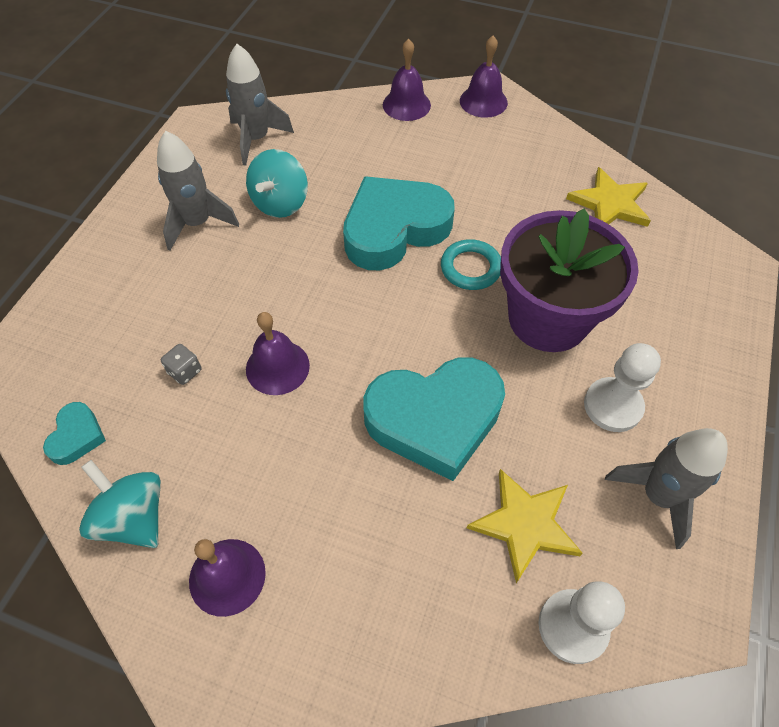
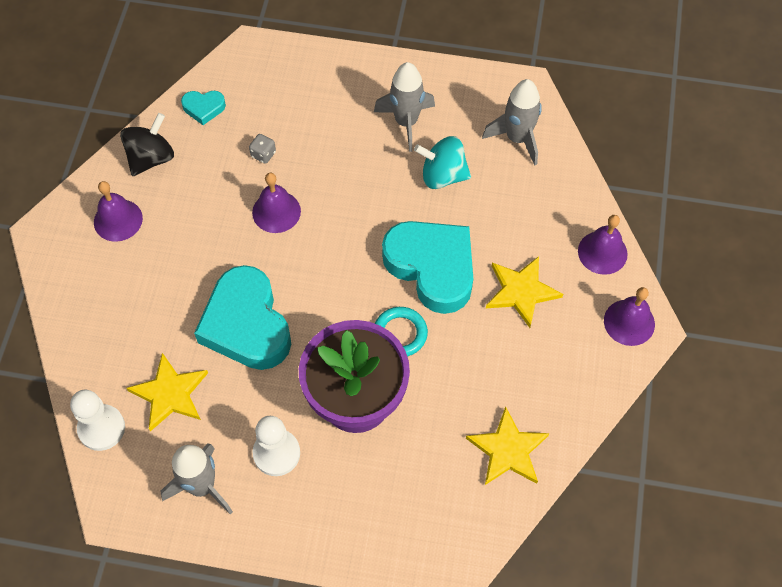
camera: 80 degrees right, 5 degrees up
(134, 517) = (151, 158): turquoise spinning top -> black spinning top
(437, 166) = (521, 291): none -> yellow star

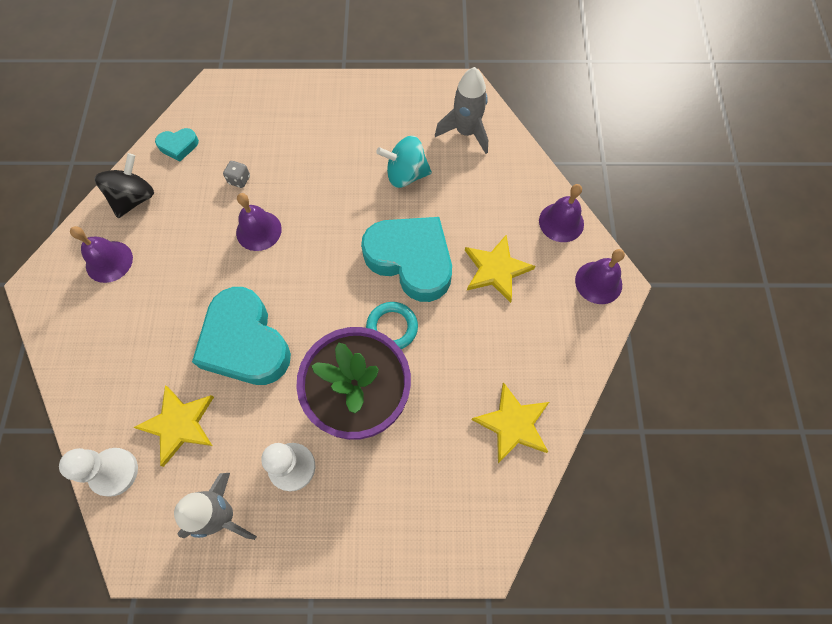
camera: 10 degrees left, 5 degrees up
(406, 122) = (365, 132): grey rocket -> none

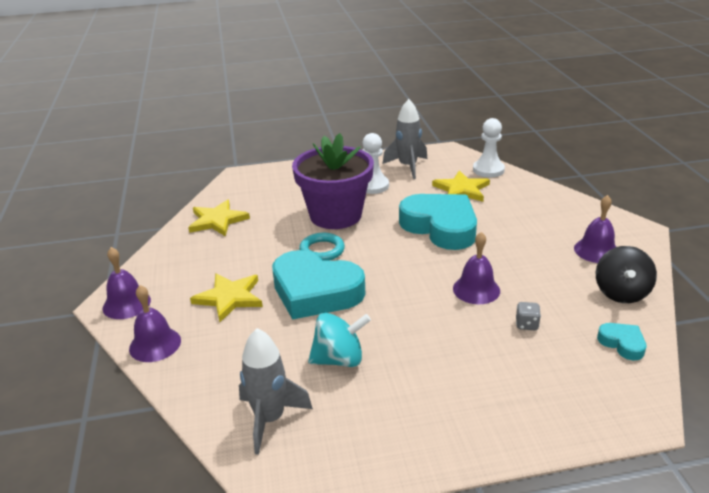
camera: 170 degrees right, 35 degrees down
(178, 146) = (622, 343): turquoise heart -> turquoise heart turned 75 degrees clockwise

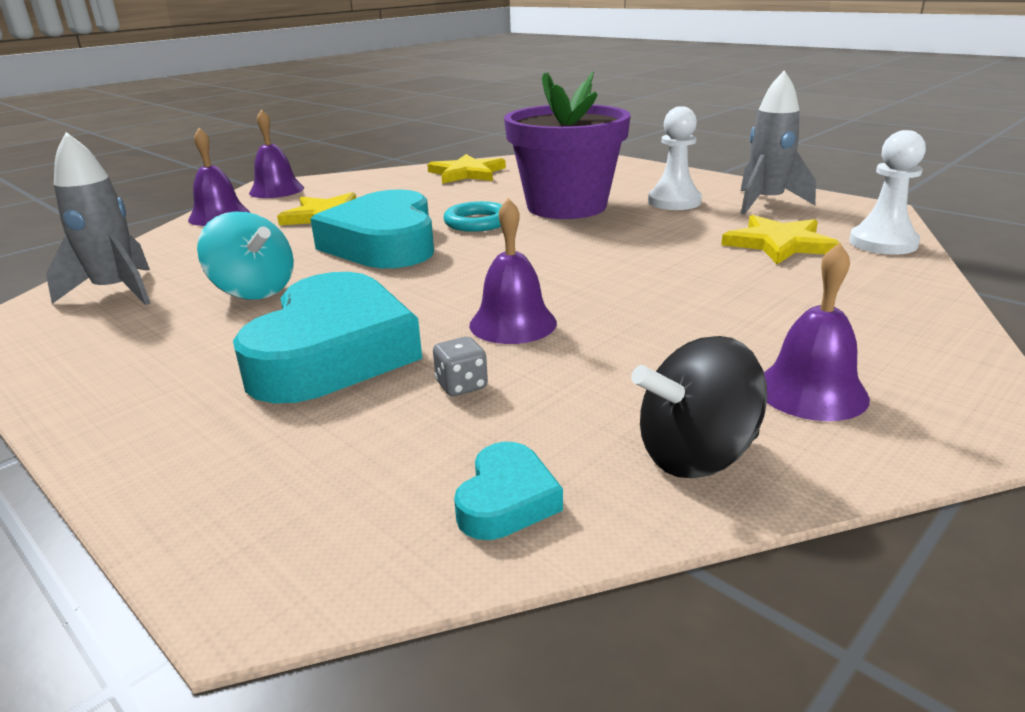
camera: 55 degrees right, 5 degrees down
(440, 227) = (646, 259): turquoise heart -> turquoise heart (333, 352)

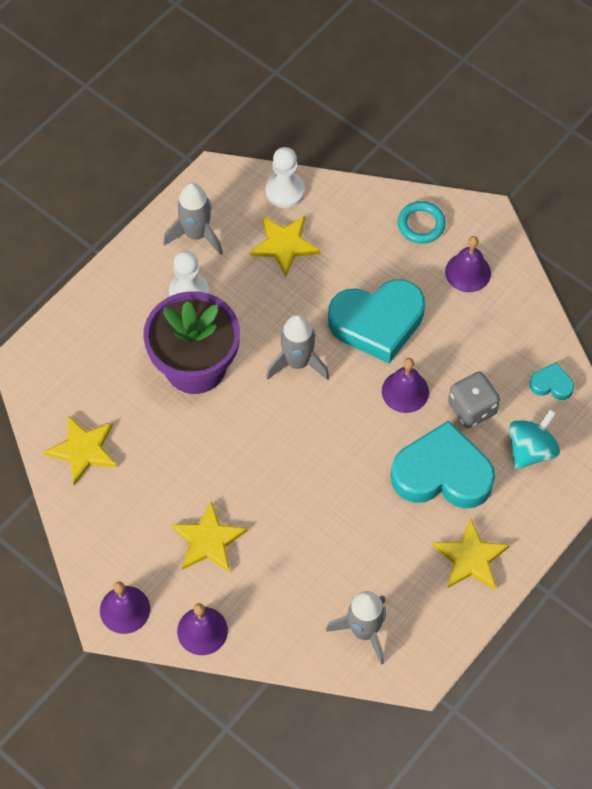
camera: 95 degrees left, 35 degrees up
(144, 375) = (470, 558): none -> yellow star
(254, 291) = (362, 543): turquoise spinning top -> turquoise spinning top (531, 450)
(384, 243) = (275, 483): turquoise heart -> turquoise heart (377, 323)
(461, 386) = (472, 409): grey dice -> grey dice, size x1.92
(477, 222) = (230, 426): turquoise ring -> turquoise ring (421, 224)
(572, 253) = (297, 363): none -> grey rocket
(695, 456) = (518, 321): black spinning top -> none

